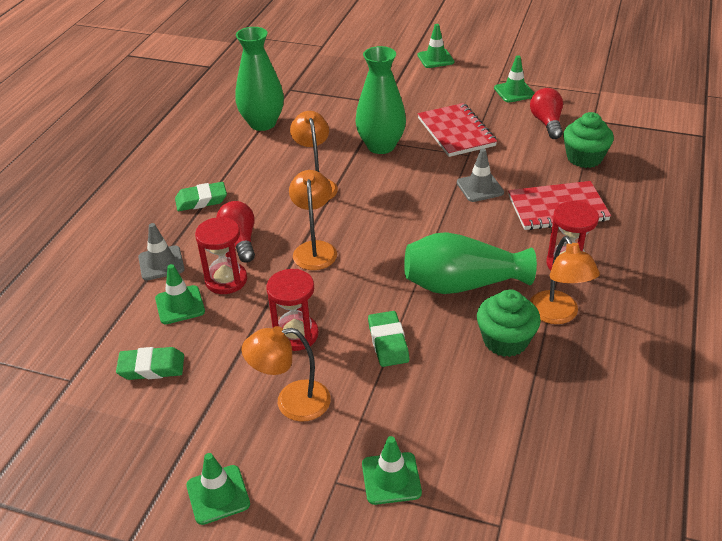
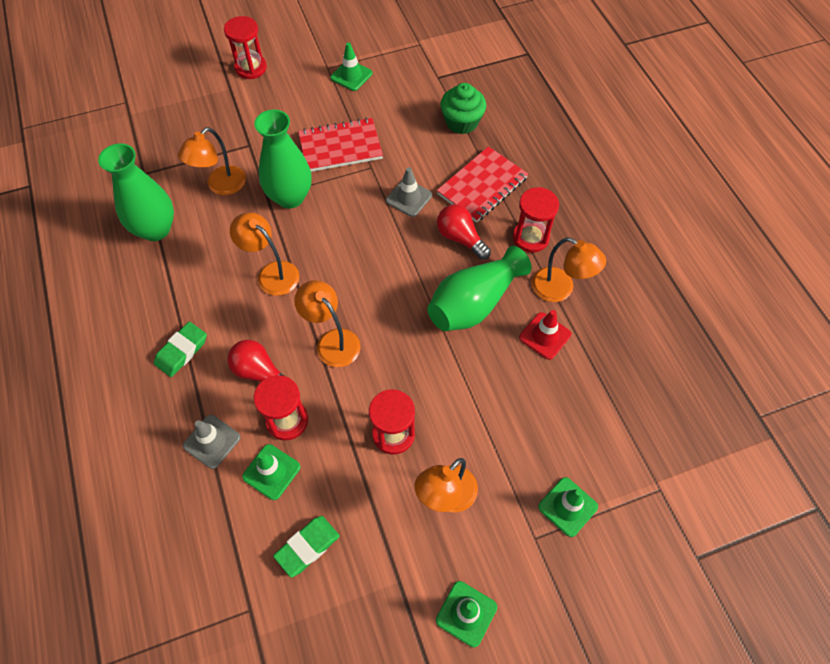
camera: 40 degrees left, 20 degrees up
(336, 118) = (221, 186): none -> orange lamp
(388, 342) = (467, 393): green eraser -> none
(435, 59) = (251, 68): green traffic cone -> red hourglass
(456, 132) = (340, 147): red notebook -> red notebook turned 45 degrees counterclockwise
(505, 340) = (545, 336): green cupcake -> red traffic cone
(546, 123) = (405, 98): red light bulb -> red light bulb (460, 238)

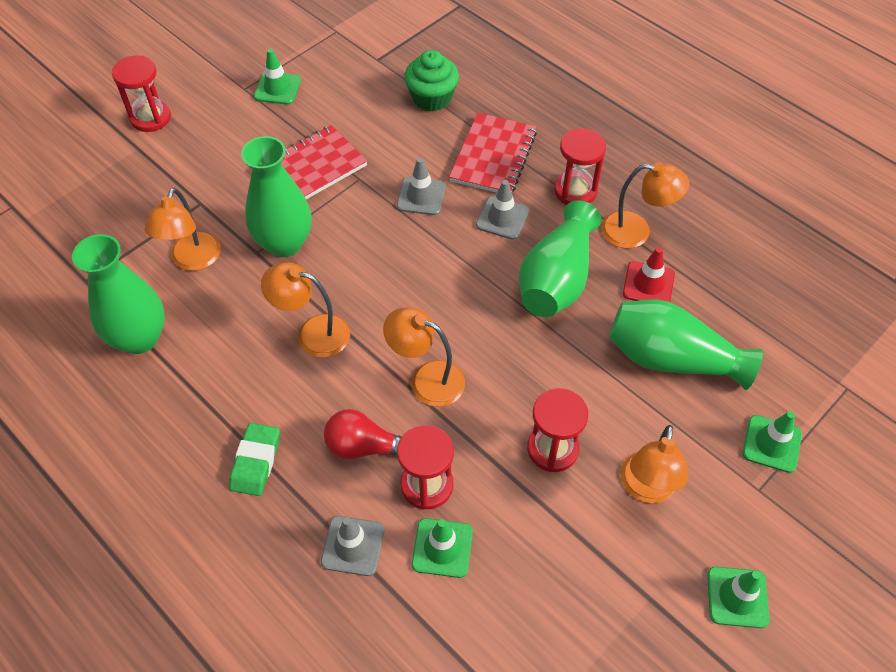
camera: 25 degrees left, 5 degrees down
(307, 547) = (531, 609): green eraser -> none
(460, 238) = (502, 218): red light bulb -> grey traffic cone
(527, 404) = (671, 359): none -> green vase

